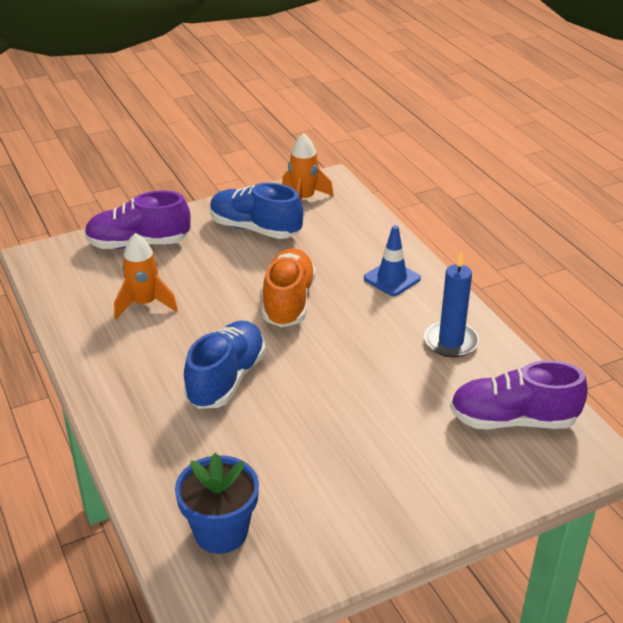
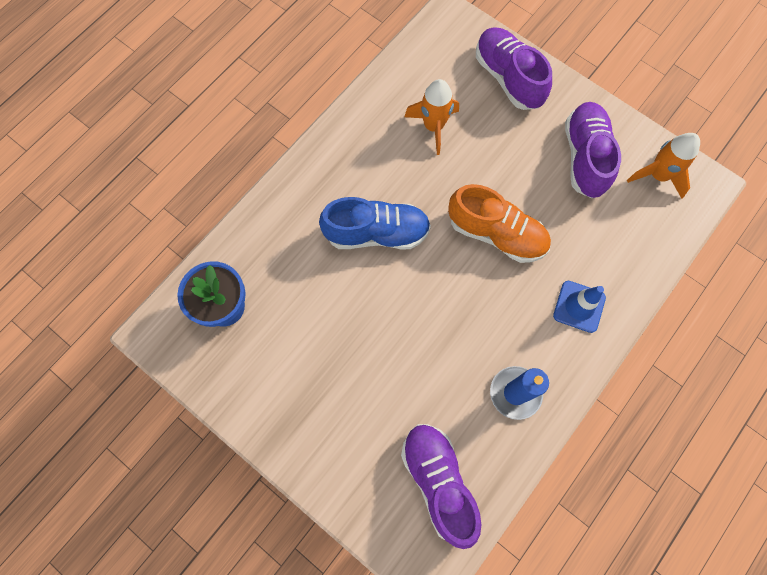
camera: 65 degrees right, 35 degrees up
(255, 229) = (585, 157): blue shoe -> purple shoe
(288, 302) = (496, 234): orange shoe -> orange shoe turned 45 degrees clockwise

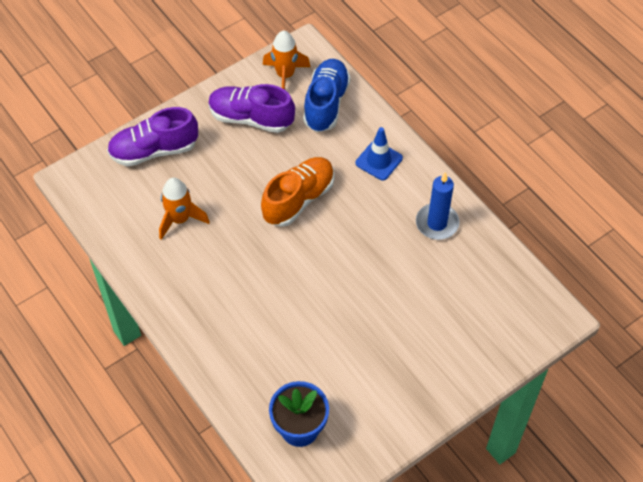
camera: 75 degrees left, 15 degrees down
(377, 233) = (268, 288): blue shoe -> blue shoe (326, 103)
(438, 481) = (494, 294): purple shoe -> none

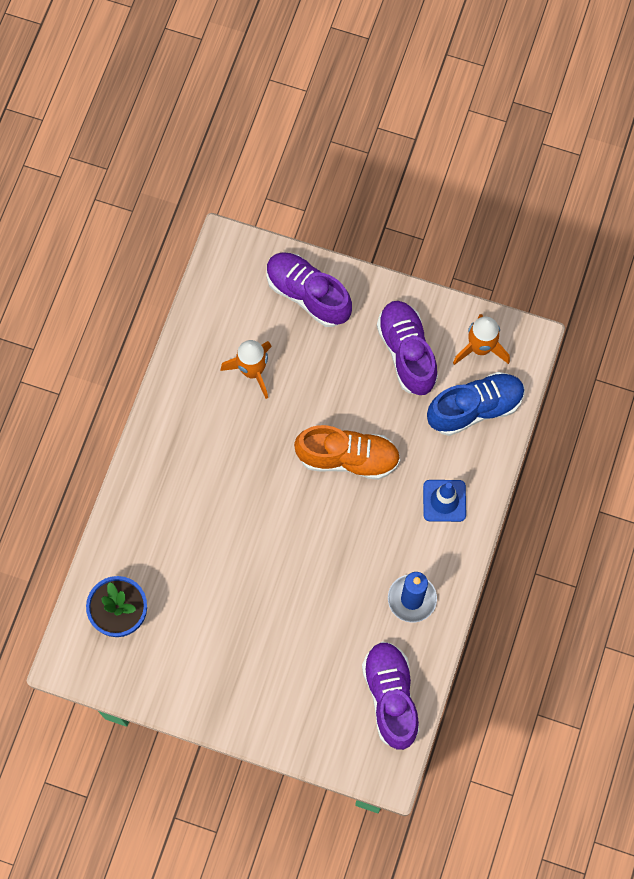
camera: 55 degrees right, 15 degrees up
(502, 281) = (390, 697): none -> purple shoe

